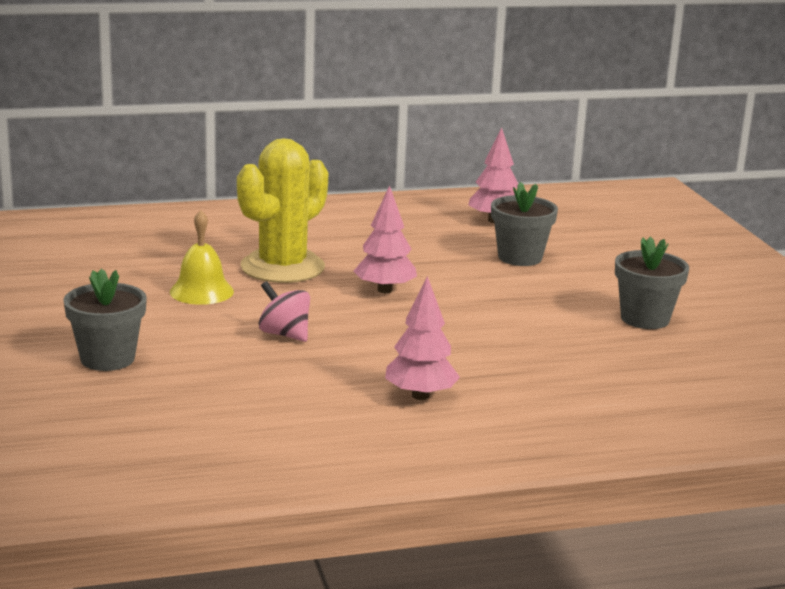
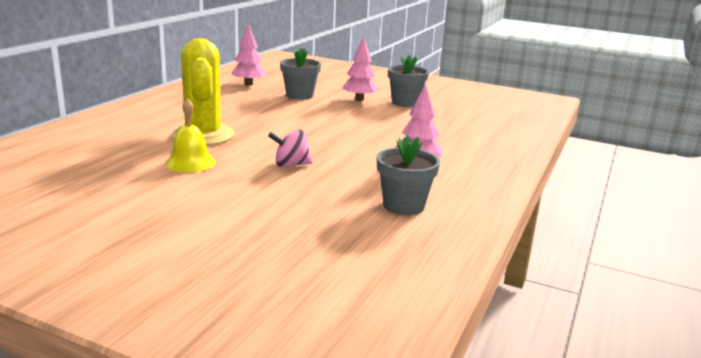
camera: 50 degrees left, 0 degrees up
(107, 359) = (232, 218): grey flower pot -> grey flower pot (403, 206)
(384, 290) = (281, 128): pink tree -> pink tree (359, 99)

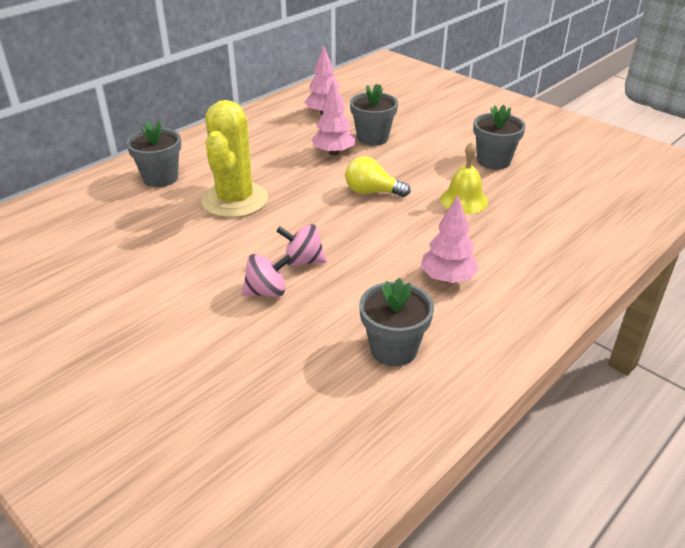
camera: 20 degrees right, 15 degrees up
(121, 127) = (160, 178): none -> grey flower pot
(190, 162) = (201, 244): yellow bell -> yellow bell (464, 200)
(271, 184) = (267, 292): none -> pink spinning top
(321, 124) = (372, 192): none -> yellow light bulb
(359, 99) = (439, 150): pink tree -> pink tree (333, 153)

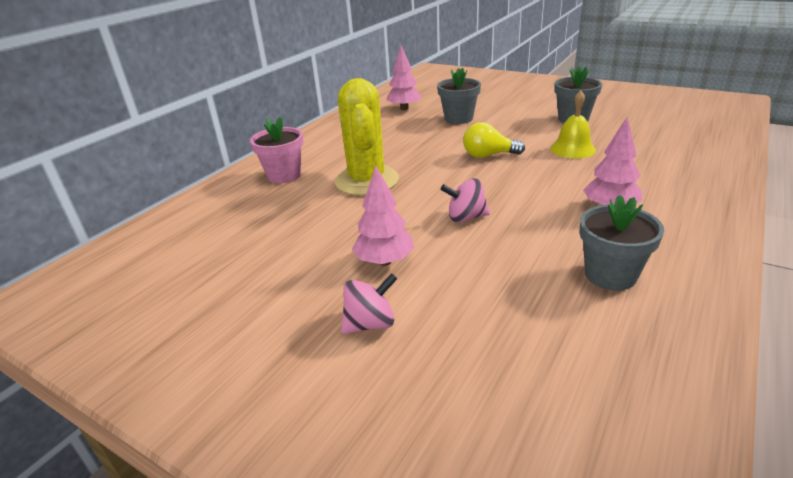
camera: 10 degrees left, 5 degrees down
(160, 178) = (284, 175): grey flower pot -> pink flower pot
(267, 292) = (449, 249): pink spinning top -> pink spinning top (370, 324)
(333, 153) = (432, 133): pink tree -> pink tree (384, 261)

